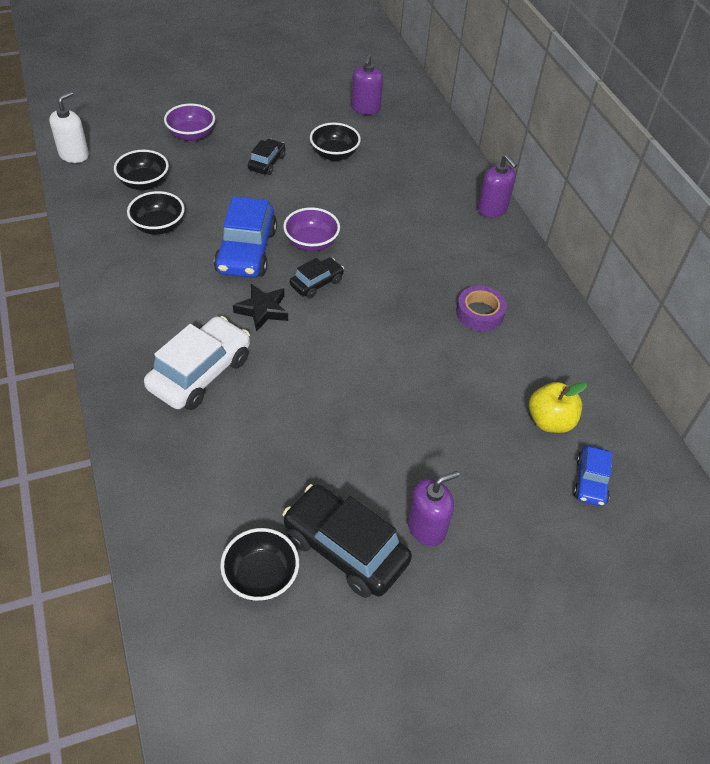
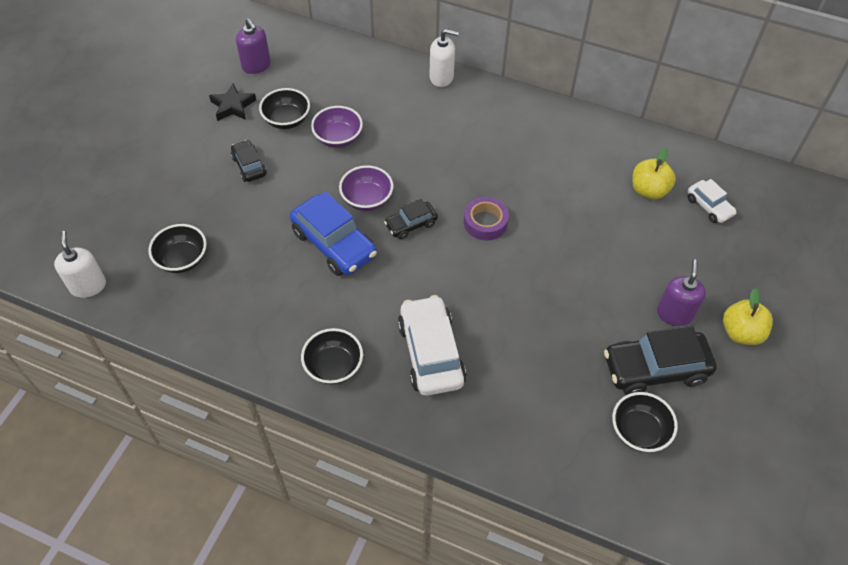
camera: 45 degrees left, 5 degrees up
(158, 226) = (246, 282): black bowl -> black bowl (334, 366)
(191, 135) = (158, 191): purple bowl -> purple bowl (338, 138)
(262, 310) = (405, 274): black star -> black star (233, 106)
(316, 283) = (411, 224): black car -> black car turned 120 degrees counterclockwise
(465, 599) = (741, 332): none -> yellow apple
(480, 313) = (528, 156): purple tape -> purple tape (485, 222)
(492, 209) = (441, 77): purple soap dispenser -> white soap dispenser
(590, 481) = (709, 206): blue car -> white car

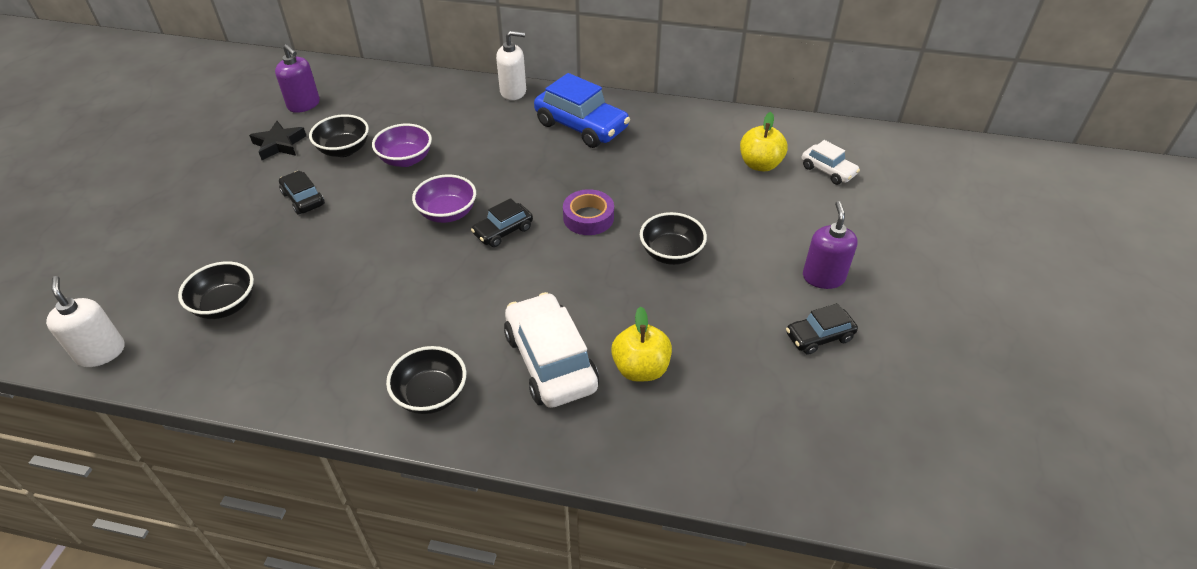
camera: 10 degrees left, 10 degrees down
(334, 244) = (414, 263): blue car -> blue car (581, 126)
(639, 431) = (820, 407): black bowl -> black bowl (671, 253)
(655, 369) = (819, 337): black car -> black car, size x0.55
(741, 332) = (902, 285): yellow apple -> yellow apple (640, 368)

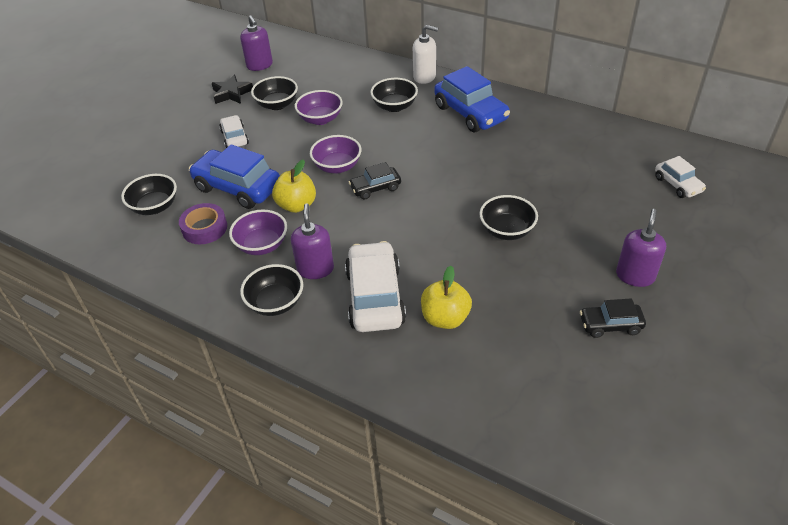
camera: 20 degrees right, 0 degrees up
(101, 352) = (64, 224): white soap dispenser -> none
(303, 199) = (235, 137): black car -> white car
(329, 261) = (237, 187): none -> blue car
(387, 327) = (262, 245): none -> purple bowl
(466, 342) = (315, 269): none -> purple soap dispenser
(490, 131) = (394, 106): none -> black bowl
(588, 217) = (448, 189): purple tape -> purple tape (204, 228)
(760, 164) = (615, 169): yellow apple -> yellow apple (296, 205)

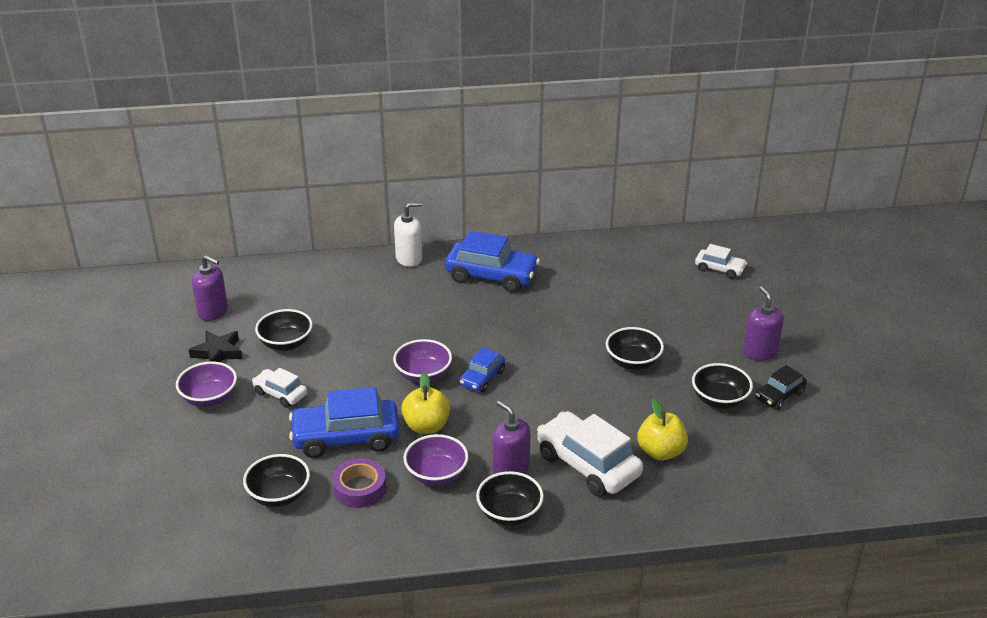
camera: 40 degrees left, 10 degrees down
(320, 119) = (351, 339): purple bowl -> purple bowl (209, 398)
(375, 188) = (482, 378): black car -> blue car
(394, 106) = (412, 298): black bowl -> black bowl (719, 400)

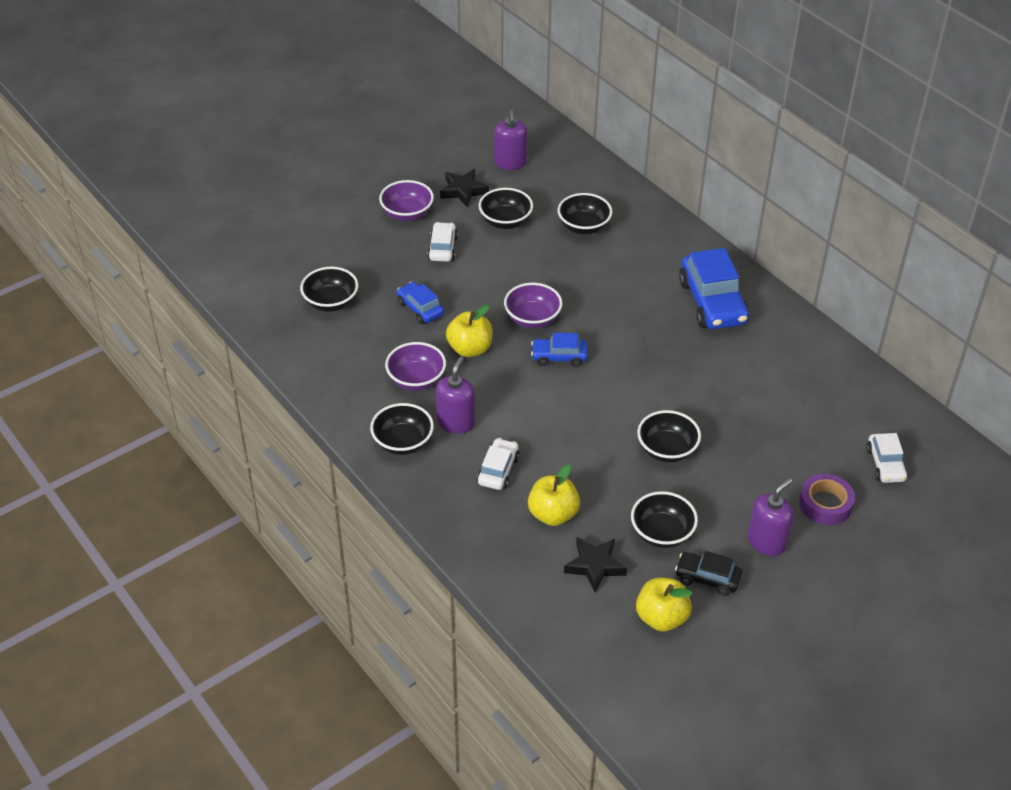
camera: 60 degrees right, 10 degrees up
(339, 304) = (584, 227): none -> black bowl
(346, 438) = (420, 308): blue car -> blue car, size x0.55
(359, 488) = (369, 342): purple tape -> purple tape (825, 504)
(409, 258) = (688, 238): white soap dispenser -> none
(588, 465) = (498, 470): white car -> white car, size x0.55
(732, 450) = (595, 566): none -> black star
(806, 435) = (661, 618): none -> yellow apple

